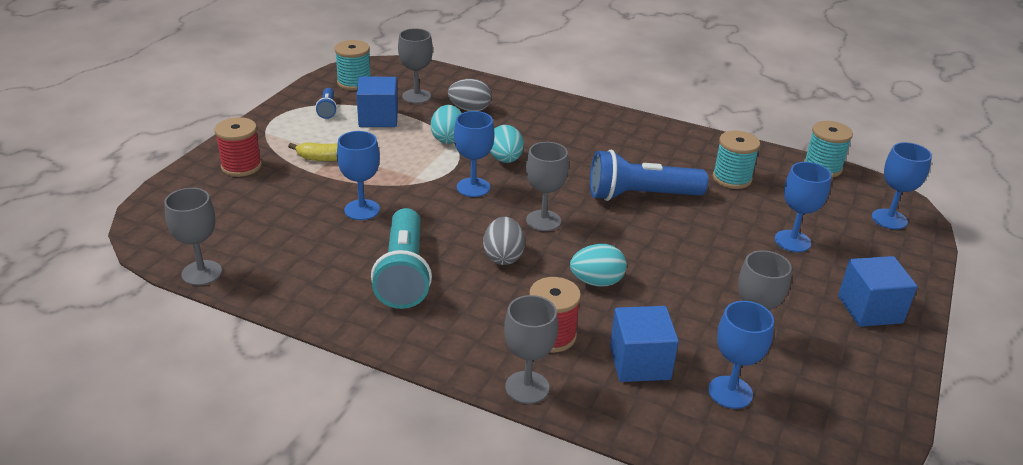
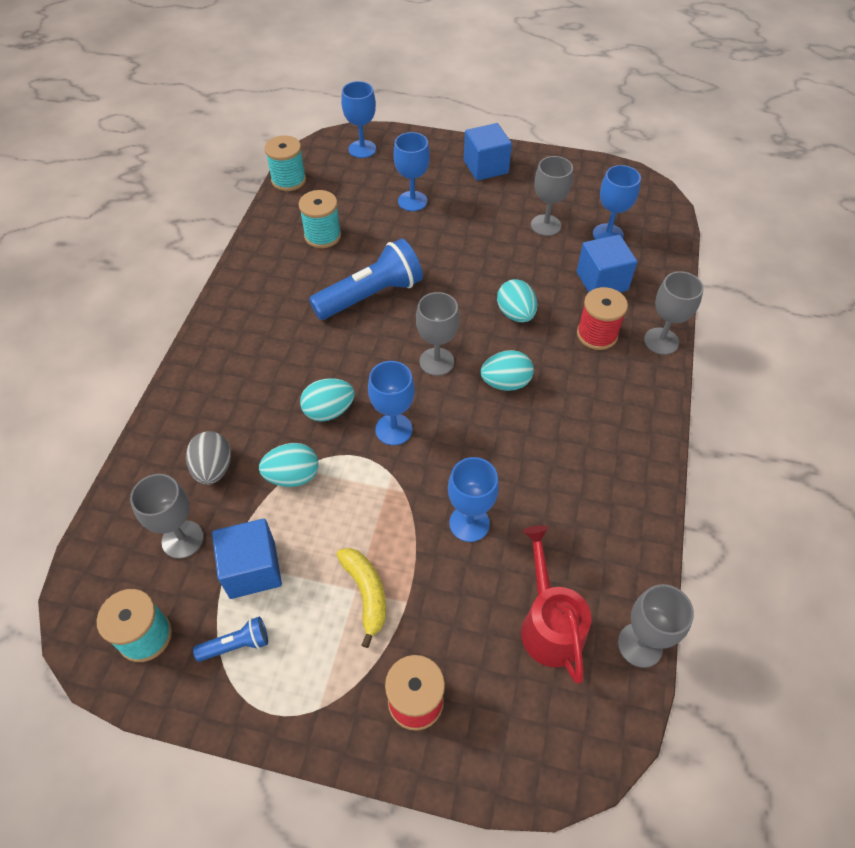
camera: 100 degrees left, 20 degrees up
(252, 231) = (549, 624): none -> red watering can
(403, 274) = (562, 454): turquoise flashlight -> none
(503, 257) = (505, 383): grey egg -> turquoise egg
(640, 196) = (371, 295): blue flashlight -> blue flashlight turned 105 degrees counterclockwise

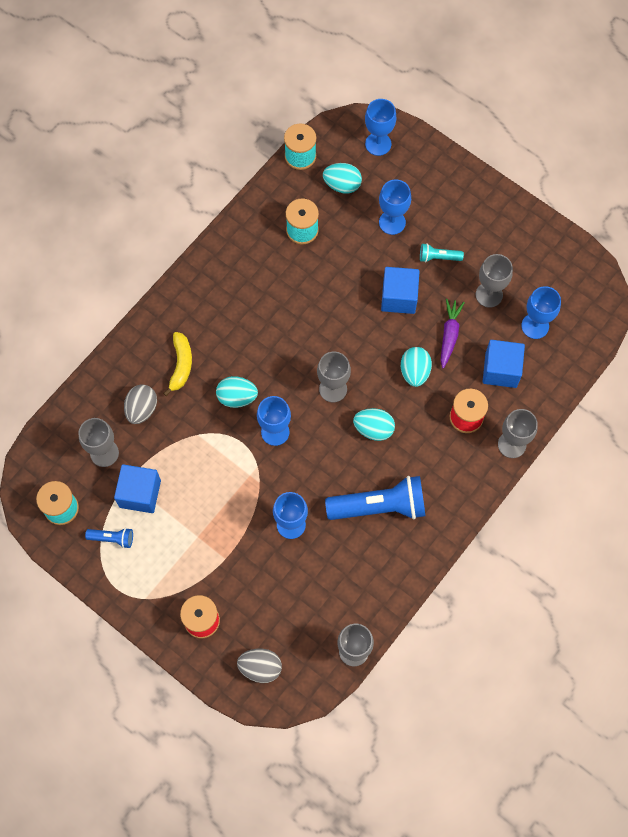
camera: 25 degrees right, 15 degrees up
(293, 476) = (191, 438): turquoise egg -> turquoise egg (342, 185)
(366, 593) = (203, 542): yellow banana -> yellow banana (181, 365)
(371, 295) = (313, 307): blue flashlight -> blue flashlight (379, 506)
(476, 213) = (438, 257): none -> turquoise flashlight
(485, 167) = (474, 208): blue cube -> blue cube (399, 297)
(529, 270) = (449, 335): none -> purple carrot
(532, 730) = (260, 667): none -> grey egg
(549, 624) = (305, 612): red watering can -> none

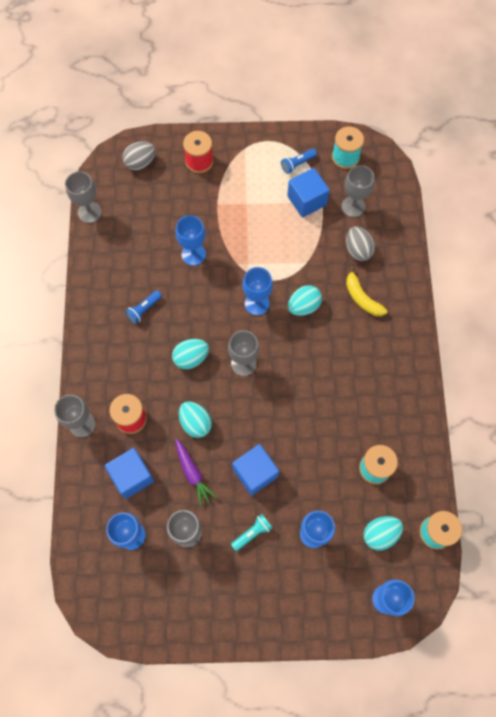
camera: 140 degrees right, 0 degrees up
(379, 506) = (144, 309): blue flashlight -> blue flashlight, size x0.47

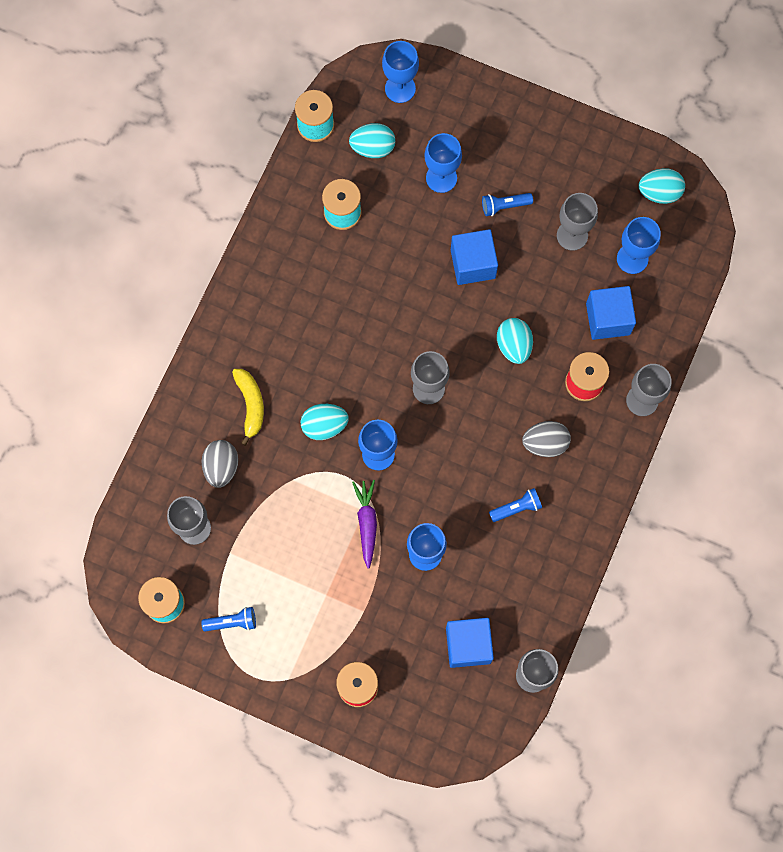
camera: 155 degrees left, 5 degrees up
(140, 163) = (436, 721): grey egg -> grey egg (545, 443)
(191, 358) = (486, 422): turquoise egg -> turquoise egg (659, 192)
(192, 473) = (540, 293): purple carrot -> purple carrot (366, 523)
(252, 533) = (504, 206): turquoise flashlight -> blue flashlight
(306, 200) = (248, 563): blue cube -> blue cube (468, 645)

